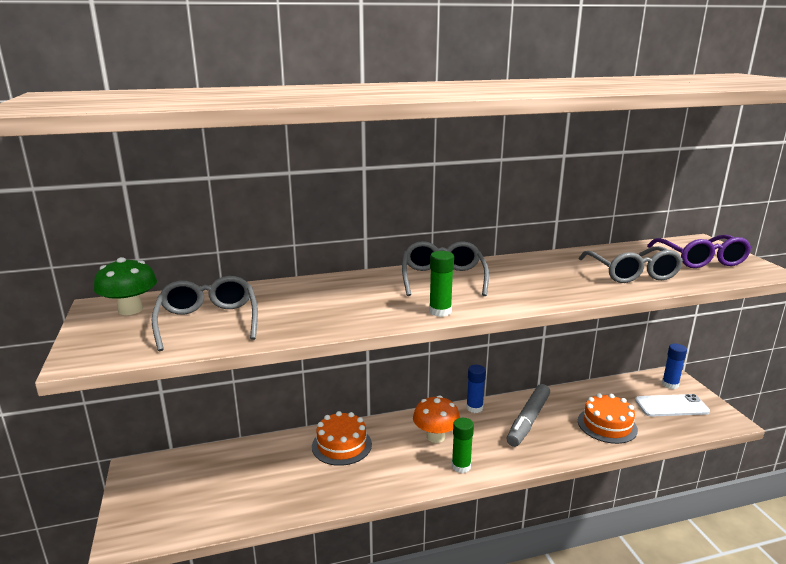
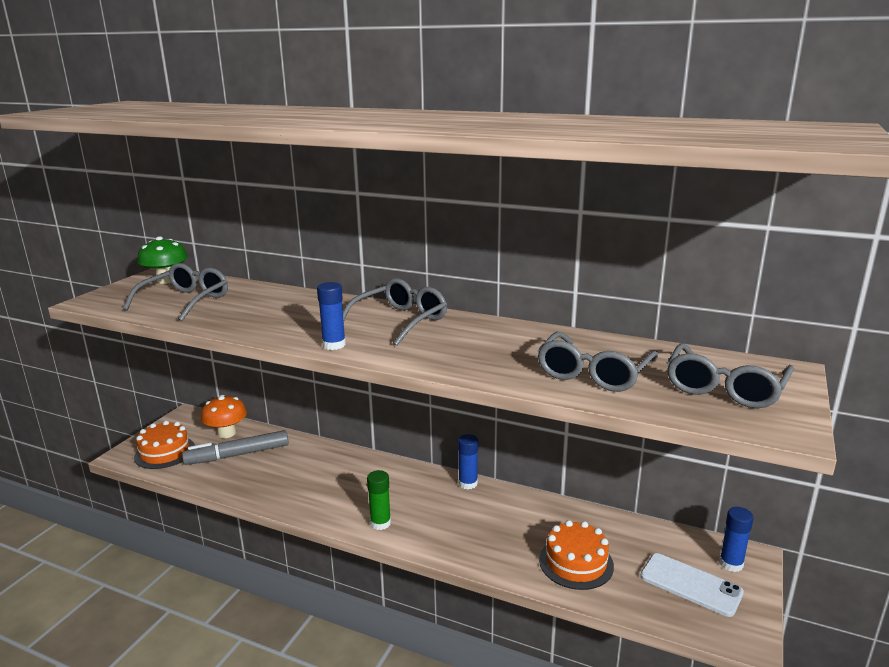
camera: 40 degrees right, 0 degrees up
(341, 445) = (320, 461): orange cake -> orange cake (165, 452)
(435, 436) = (397, 490): orange mushroom -> orange mushroom (227, 433)
(440, 311) = (334, 345): green glue stick -> blue glue stick
(528, 420) = (500, 518): grey marker -> grey marker (237, 455)
(700, 260) = (724, 388): purple glasses -> grey glasses

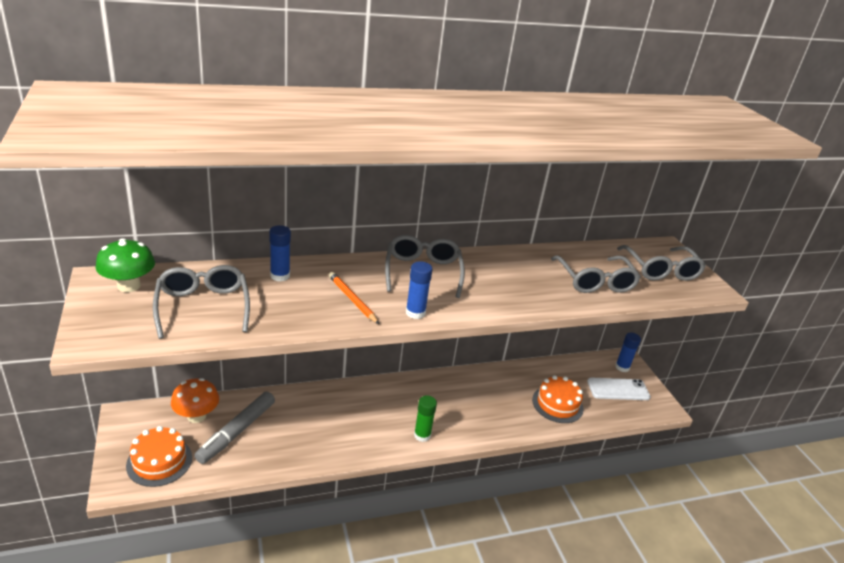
camera: 45 degrees left, 10 degrees up
(299, 323) = (352, 299): none -> orange pencil
(468, 483) = (441, 377): blue glue stick -> blue glue stick (280, 276)

